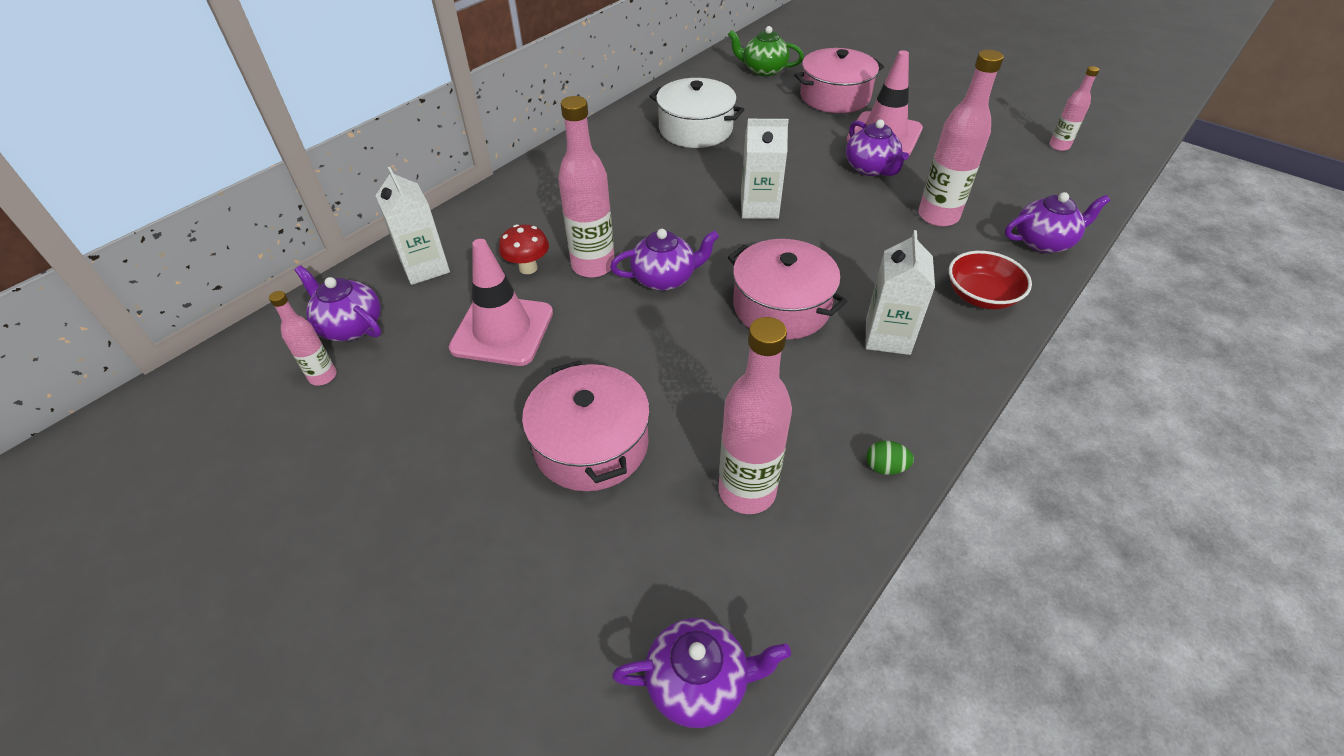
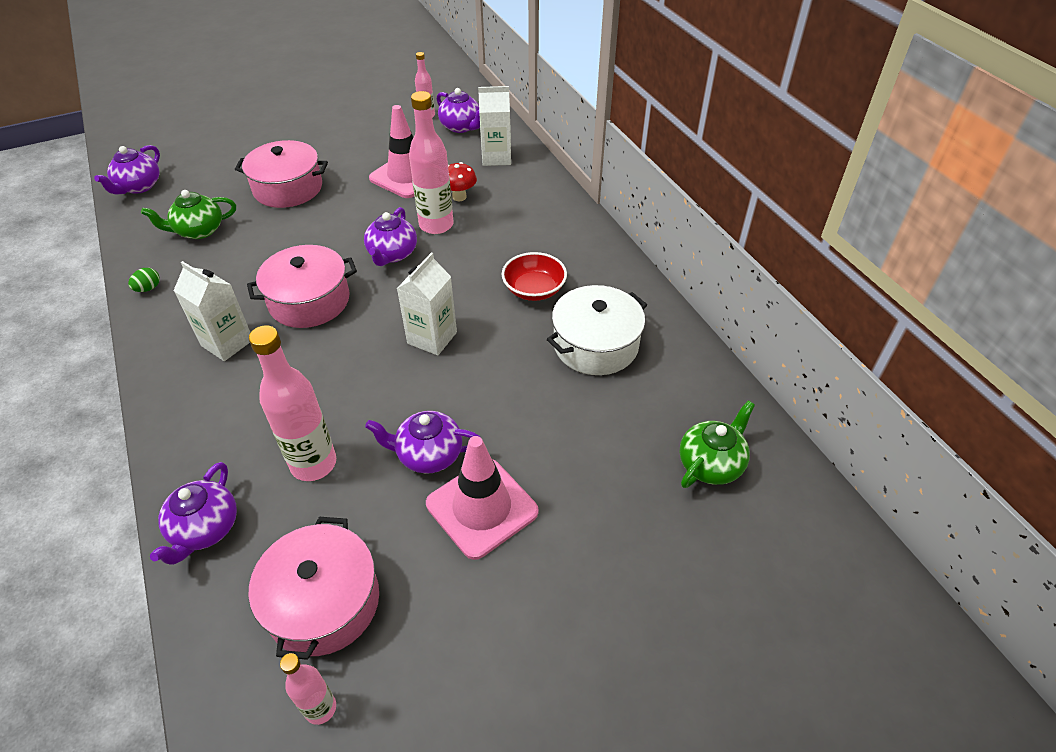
camera: 115 degrees right, 0 degrees up
(350, 326) = (461, 127): purple teapot -> purple teapot turned 75 degrees clockwise
(747, 491) = (199, 231): pink bottle -> green teapot
(835, 97) = (600, 507): pink pot -> pink pot (323, 602)
(981, 296) = (202, 426): red bowl -> red bowl (534, 289)

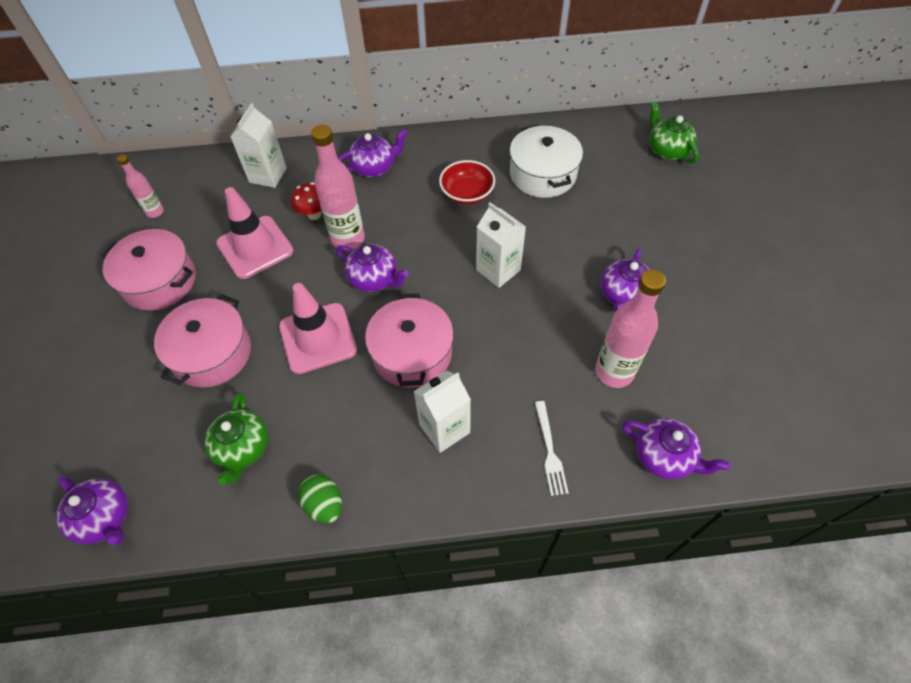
camera: 70 degrees left, 10 degrees up
(148, 288) = (324, 504): green egg -> green egg, size x1.50
(207, 426) = (550, 451): none -> white fork
(320, 708) = (821, 391): pink bottle -> none
(323, 602) = (742, 380): pink pot -> pink pot (159, 281)
(461, 127) = (196, 189): purple teapot -> purple teapot (374, 167)
(482, 508) = (678, 273): pink traffic cone -> pink traffic cone (318, 338)

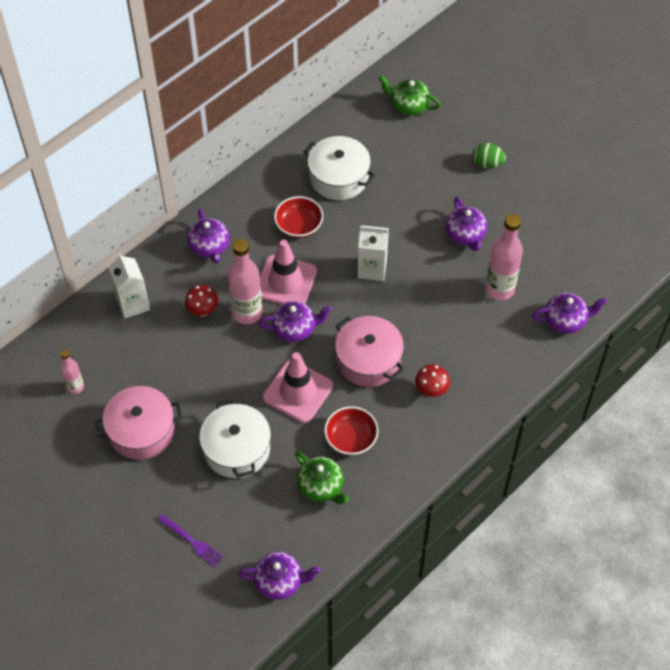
camera: 40 degrees left, 0 degrees up
(83, 412) = (192, 541): none -> purple fork
(212, 353) = (236, 449): pink pot -> white pot
(255, 247) = (185, 362): pink traffic cone -> pink traffic cone (285, 282)
(319, 420) = (351, 438): none -> red bowl
(324, 504) = (402, 479): green egg -> green egg (487, 164)
(374, 167) = (210, 247): purple teapot -> purple teapot turned 135 degrees clockwise
(444, 428) = (431, 390): white carton -> red mushroom
(550, 451) = (502, 361): white fork -> none

